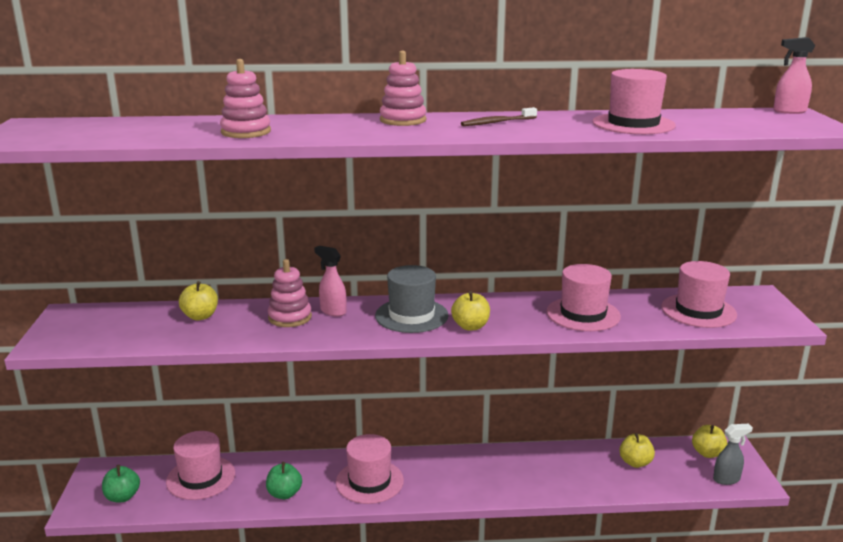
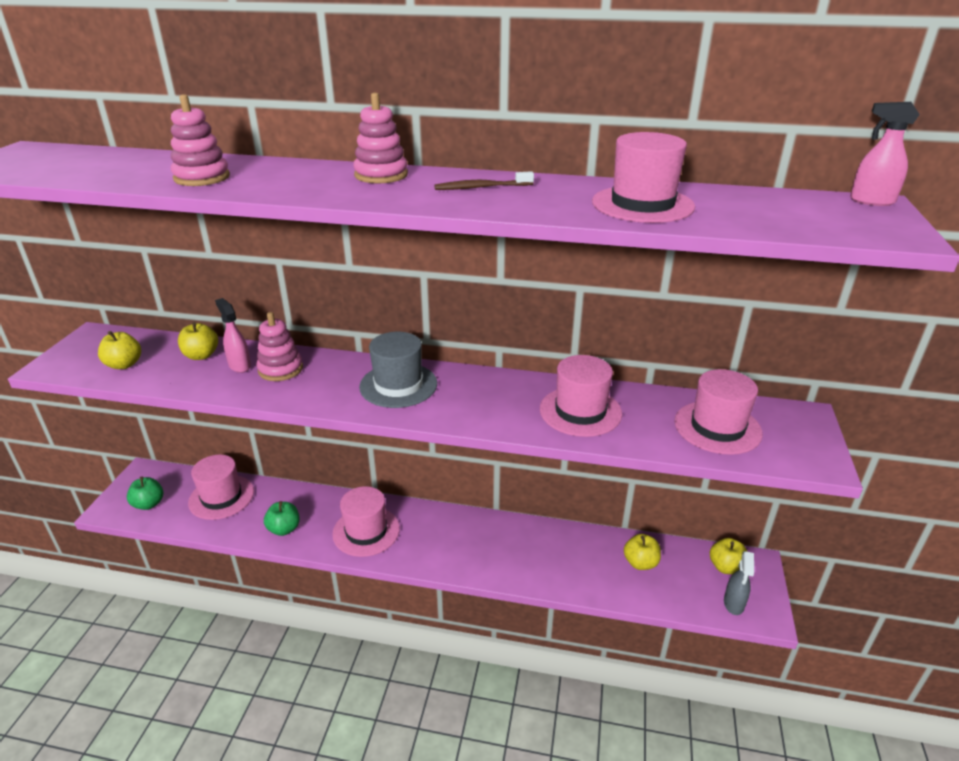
camera: 15 degrees right, 10 degrees up
(333, 311) = (325, 368): pink spray bottle -> pink spray bottle (239, 365)
(470, 326) = (449, 408): yellow apple -> yellow apple (124, 364)
(727, 479) = (733, 604): grey spray bottle -> grey spray bottle turned 105 degrees clockwise

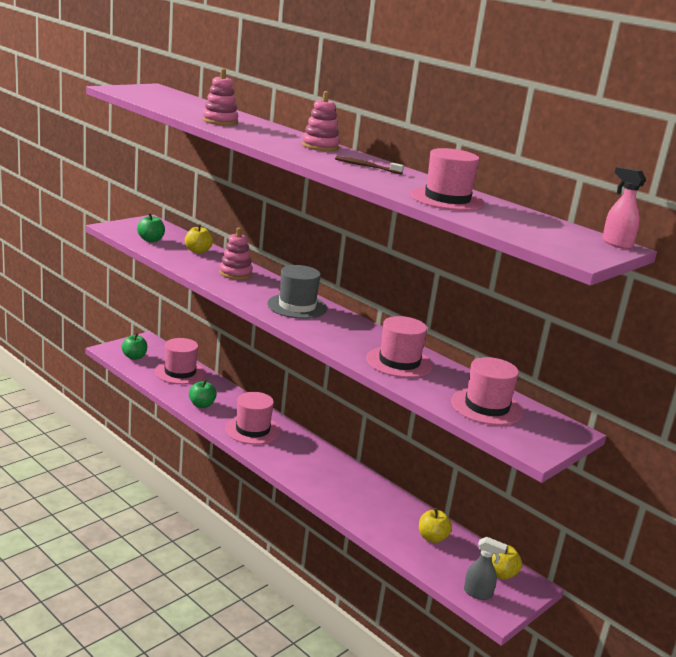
camera: 30 degrees right, 10 degrees down
(124, 364) = (151, 240): yellow apple -> green apple
(239, 365) = (214, 263): pink spray bottle -> none
(733, 604) = (478, 593): grey spray bottle -> grey spray bottle turned 120 degrees counterclockwise

